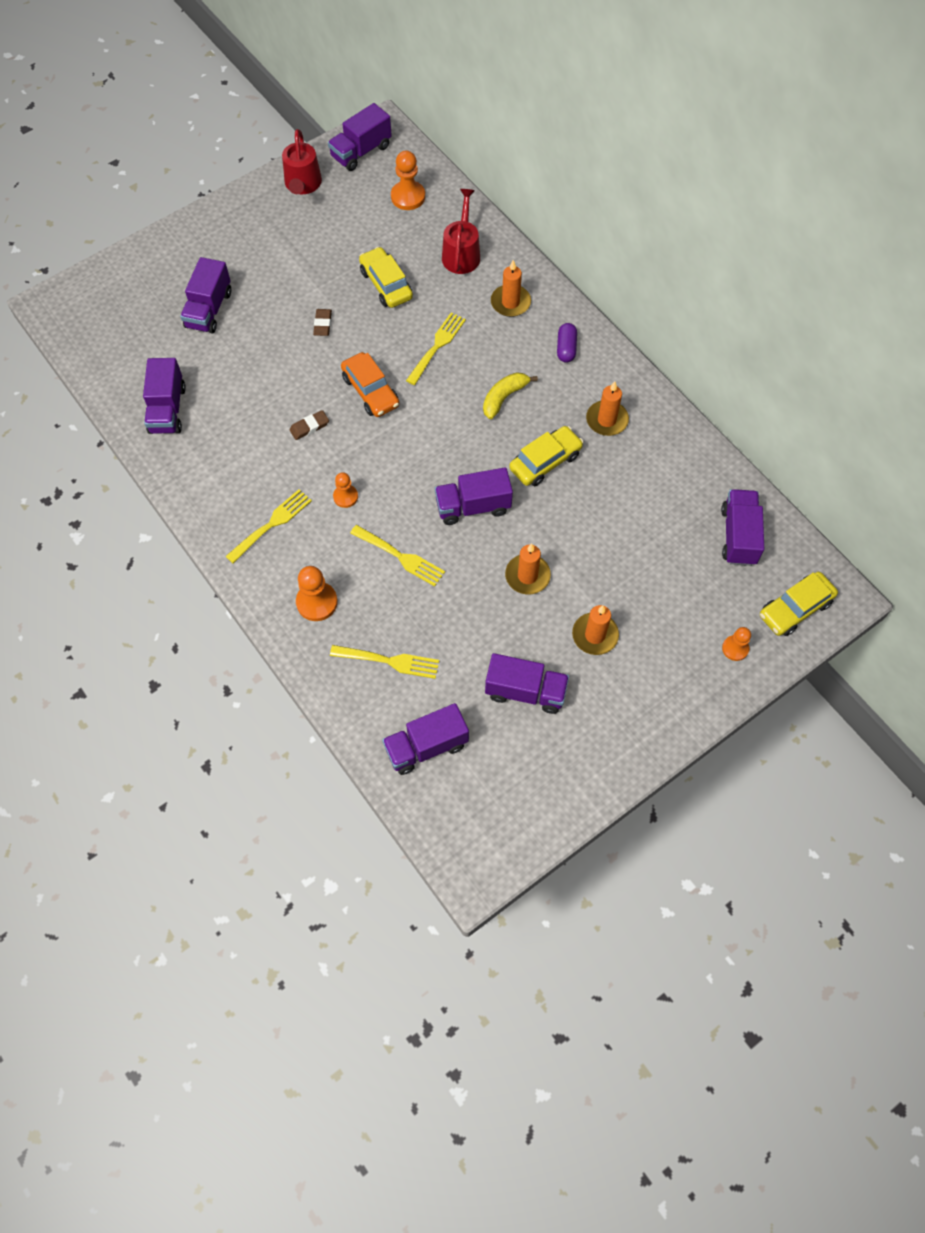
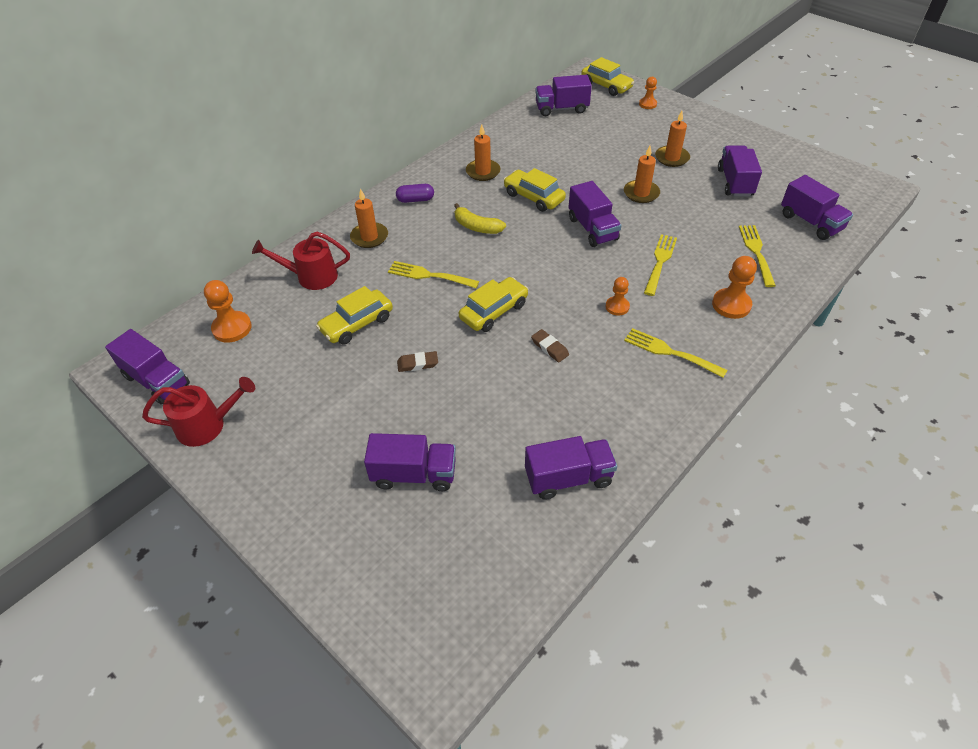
camera: 100 degrees left, 15 degrees down
(371, 391) = (493, 311): orange car -> yellow car

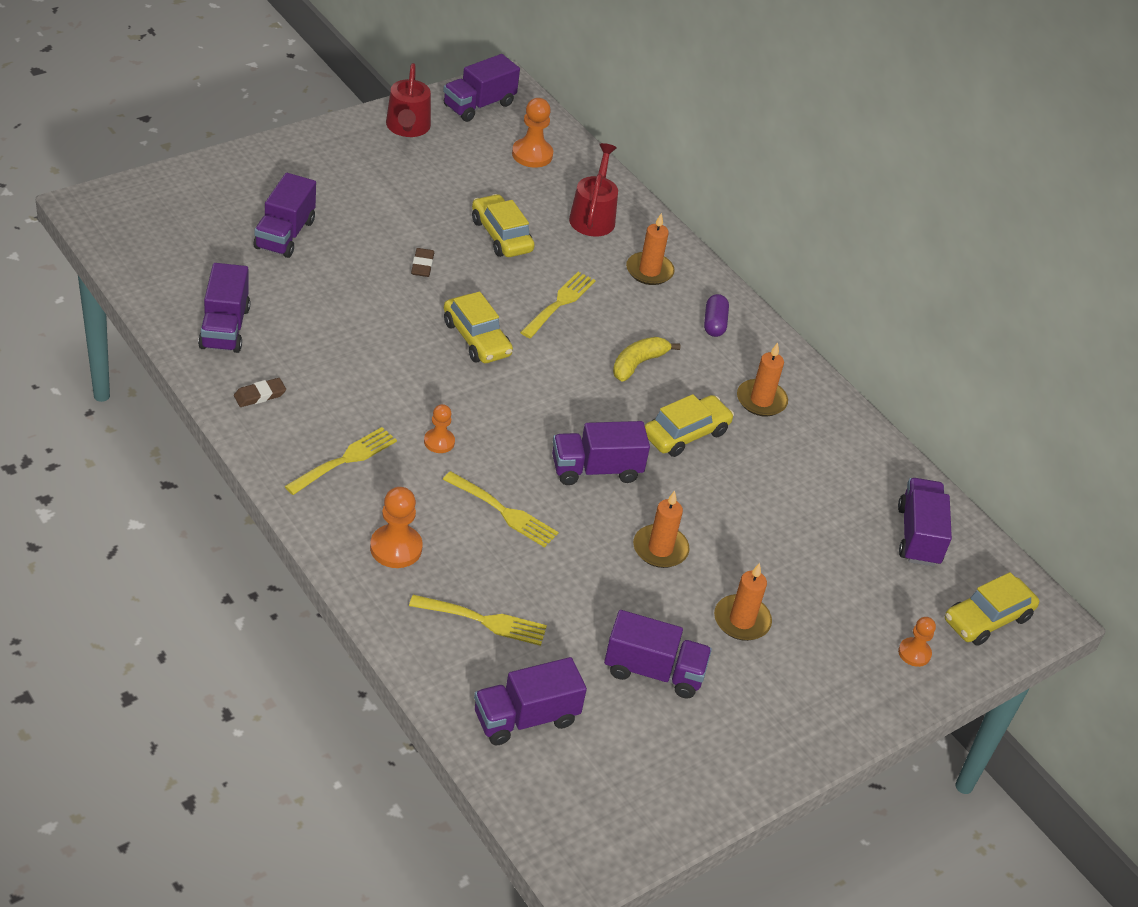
camera: 95 degrees right, 5 degrees down
(549, 348) = (399, 365): brown eraser -> brown eraser (260, 395)

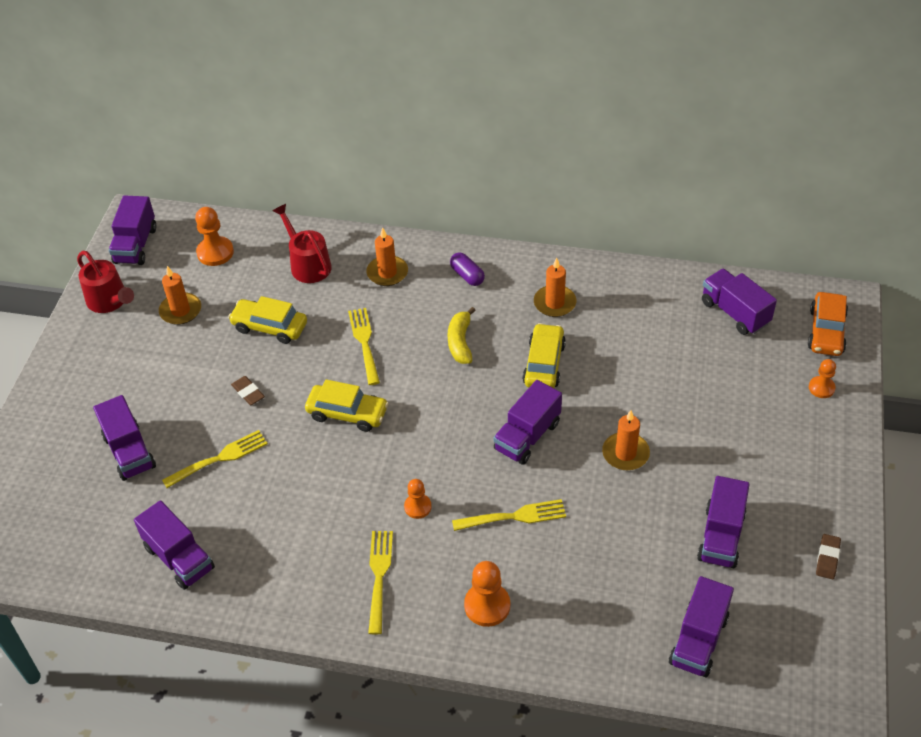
camera: 35 degrees left, 5 degrees up
(260, 395) = (267, 584): brown eraser -> brown eraser (827, 558)
(483, 620) = (596, 601): yellow fork -> yellow fork (219, 458)
(653, 671) = (721, 536): purple truck -> purple truck turned 135 degrees clockwise
(741, 620) = (721, 456): orange candle -> orange candle (180, 311)
(987, 619) = (826, 331): yellow car -> orange car

